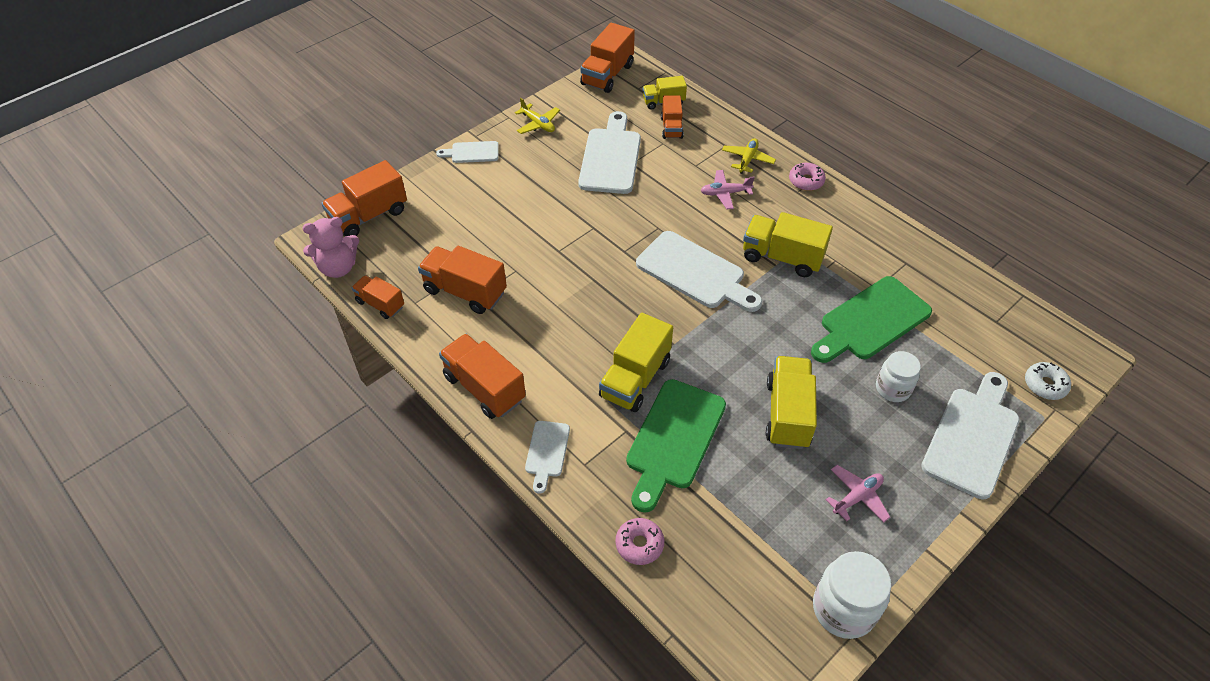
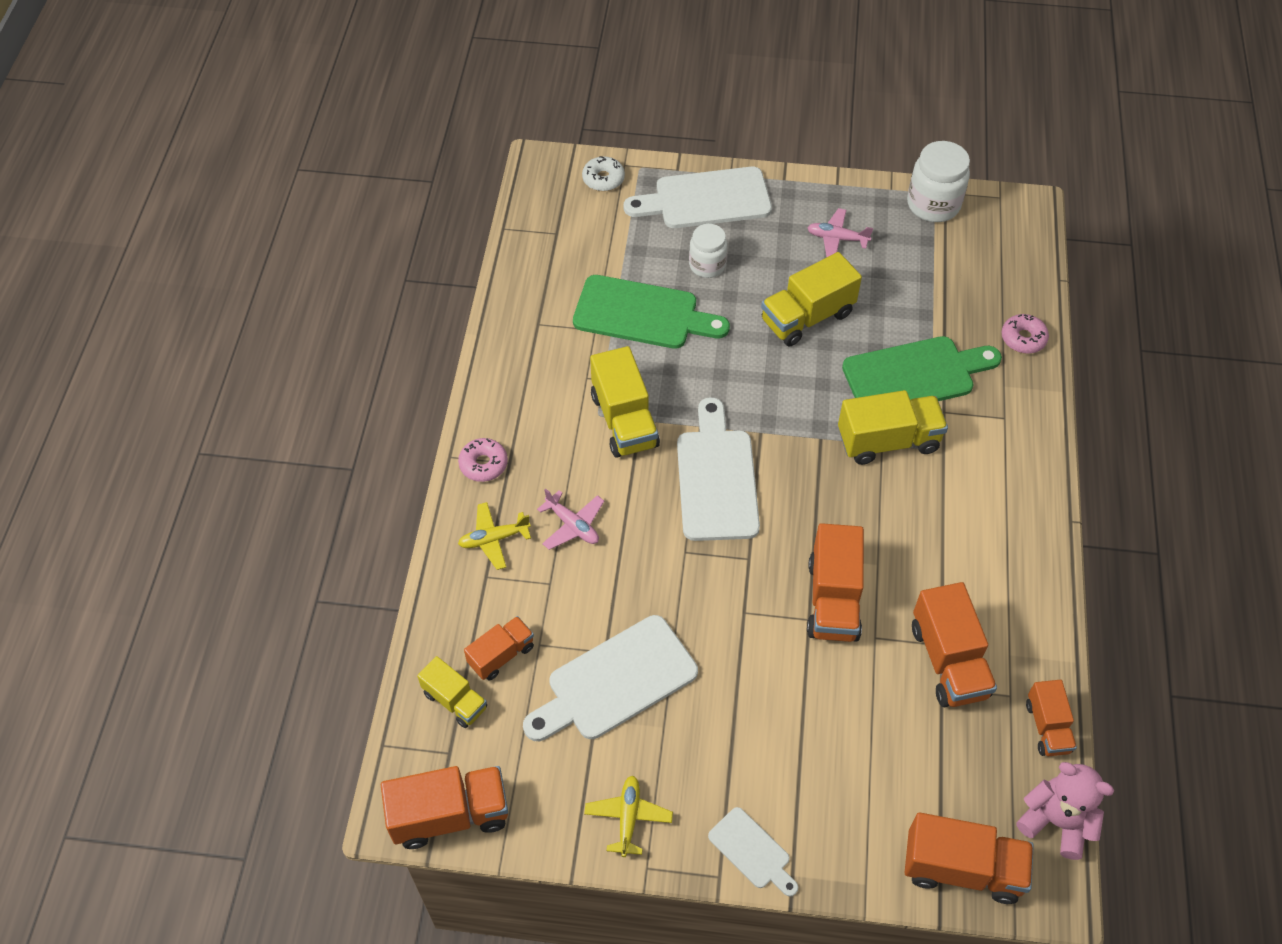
camera: 130 degrees left, 5 degrees up
(484, 388) = (1024, 547): orange truck -> orange truck (833, 600)
(547, 452) = (1024, 451): white cutting board -> none

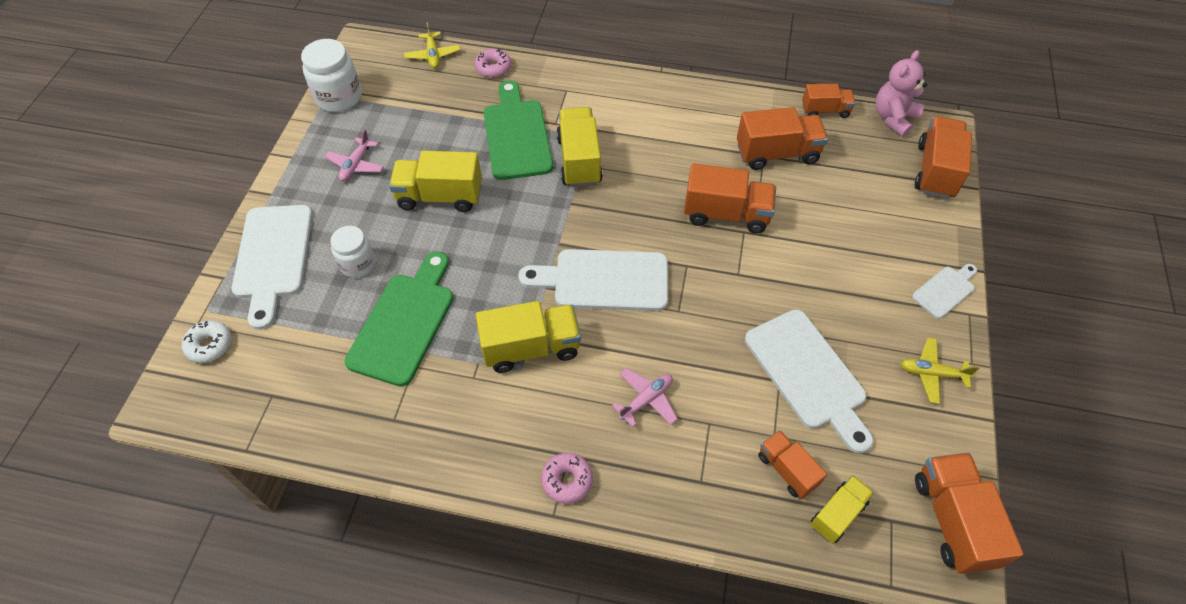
camera: 85 degrees left, 0 degrees up
(494, 539) = (658, 473): yellow plane -> yellow plane (433, 55)
(807, 317) = (440, 196): yellow truck -> yellow truck turned 120 degrees clockwise

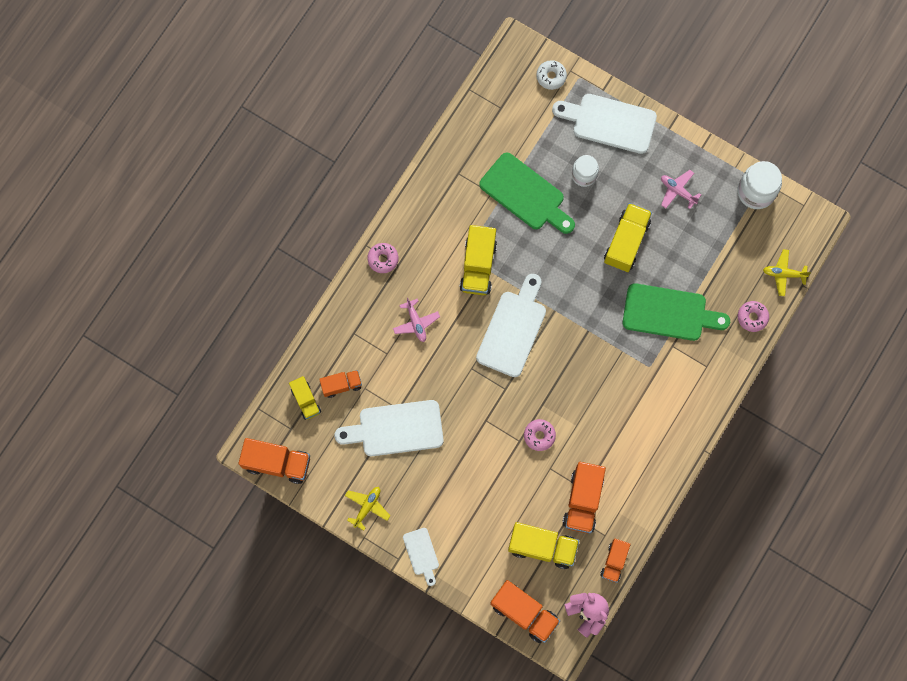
camera: 110 degrees right, 20 degrees up
(579, 160) = (627, 350): yellow truck -> yellow truck (542, 547)
(726, 214) = (539, 436): orange truck -> pink donut

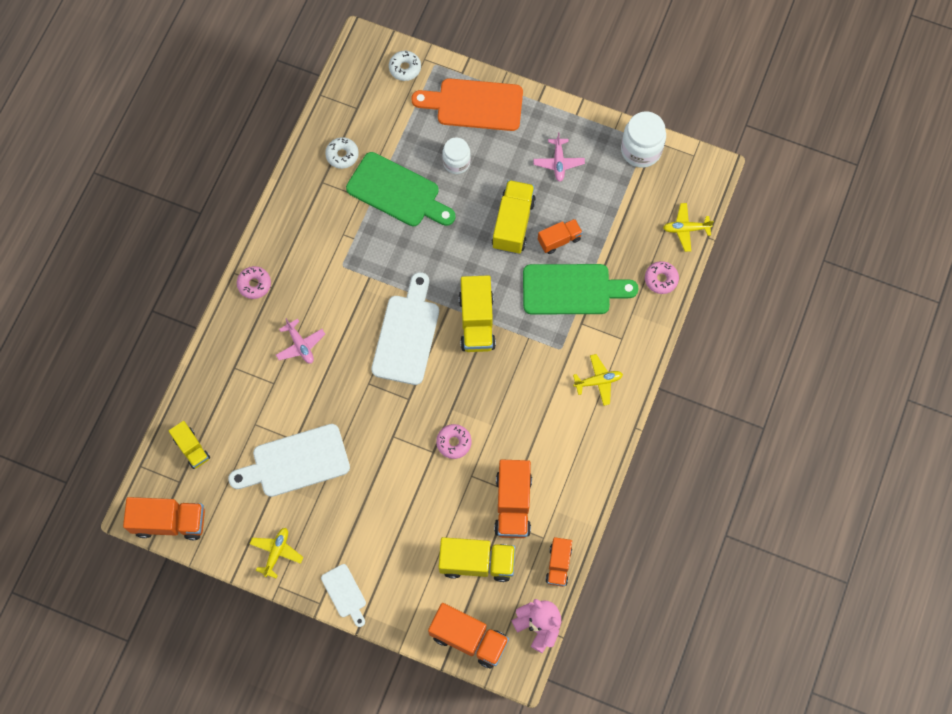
camera: 10 degrees left, 5 degrees down
(341, 385) = (229, 425): orange truck -> orange truck (559, 240)
(478, 266) = (358, 275): yellow truck -> yellow truck (477, 322)
(480, 151) = (342, 155): none -> white donut
(609, 122) = (474, 105): white cutting board -> orange cutting board
(677, 191) = (558, 162): pink plane -> pink plane turned 120 degrees counterclockwise
(678, 402) = (598, 381): none -> yellow plane

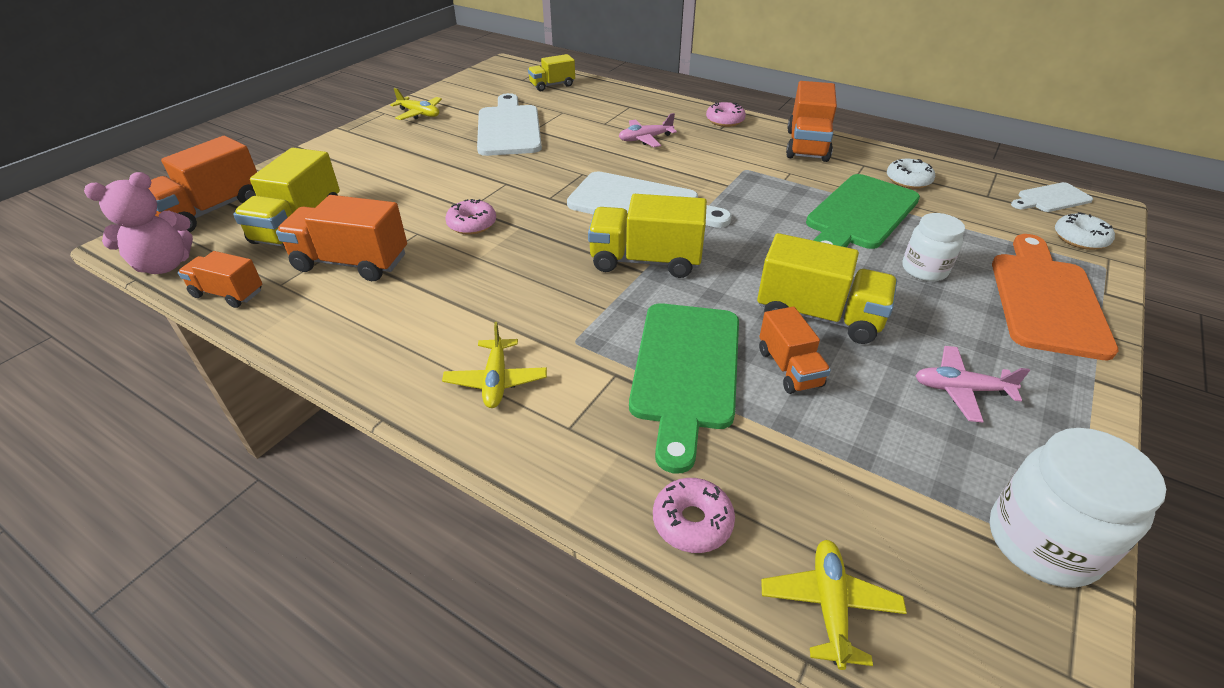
camera: 100 degrees right, 30 degrees down
(169, 522) = (487, 74): orange truck -> orange truck (807, 145)
(345, 593) = (344, 143): white cutting board -> white cutting board (1051, 198)

